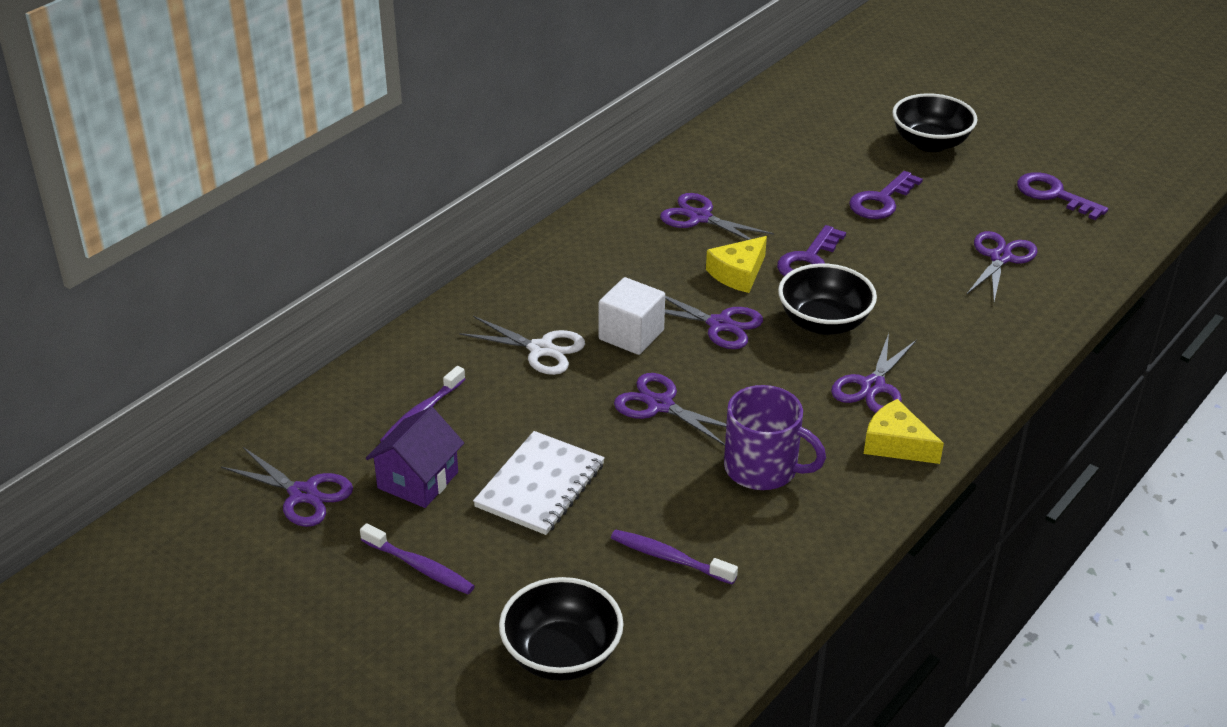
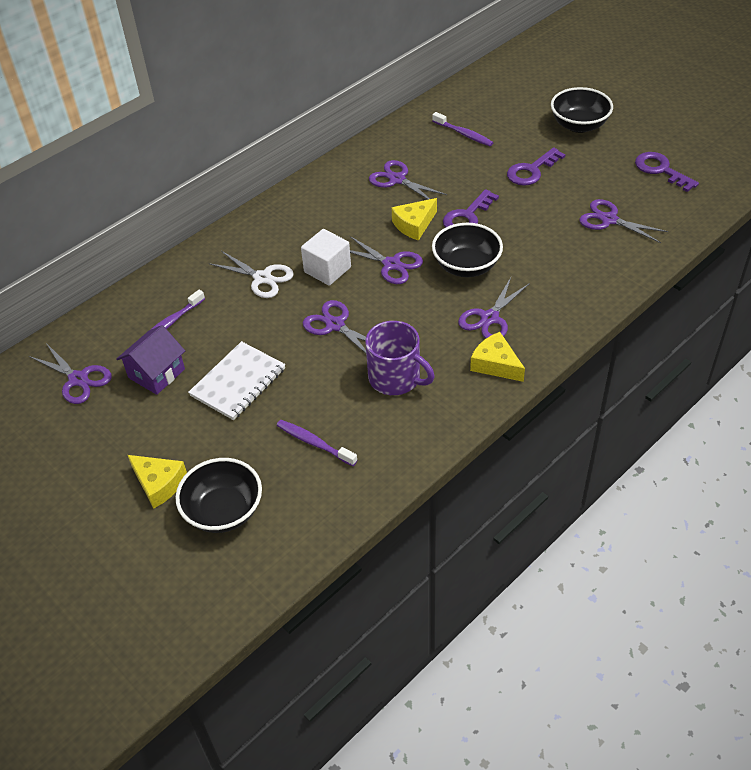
camera: 10 degrees right, 10 degrees up
(420, 567) = (143, 439): purple toothbrush -> purple toothbrush (464, 134)
(457, 625) = (159, 484): none -> yellow cheese
(1001, 257) = (608, 219): purple scissors -> purple scissors turned 90 degrees counterclockwise

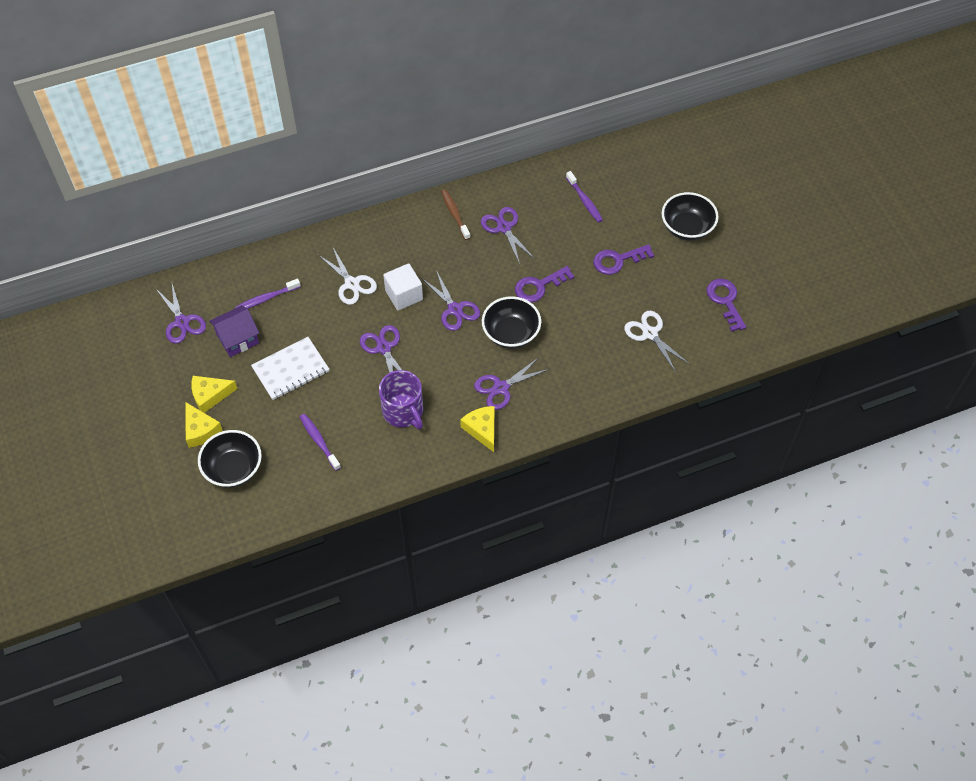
camera: 20 degrees right, 10 degrees up
(338, 184) = (454, 214): none -> brown toothbrush
(414, 225) = (493, 278): yellow cheese -> yellow cheese (210, 395)
(608, 219) = (650, 333): purple scissors -> white scissors

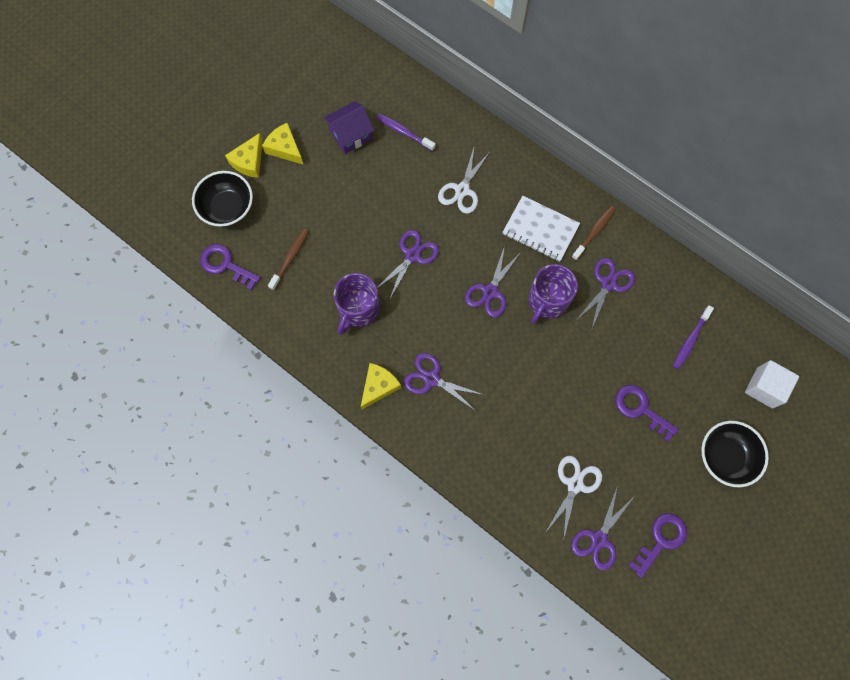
camera: 60 degrees right, 15 degrees up
(182, 322) = (341, 84): purple scissors -> purple scissors (598, 539)
(237, 339) = (351, 135): purple house -> purple house turned 60 degrees counterclockwise
(291, 370) = (346, 194): white notebook -> white notebook (540, 230)
(319, 441) = (290, 258): purple toothbrush -> brown toothbrush
(404, 295) = (478, 240): white cube -> white cube (764, 387)
(490, 274) = (547, 300): none -> purple mug
(511, 333) = (495, 355): black bowl -> none
(539, 286) = (562, 352): purple key -> purple key (225, 265)

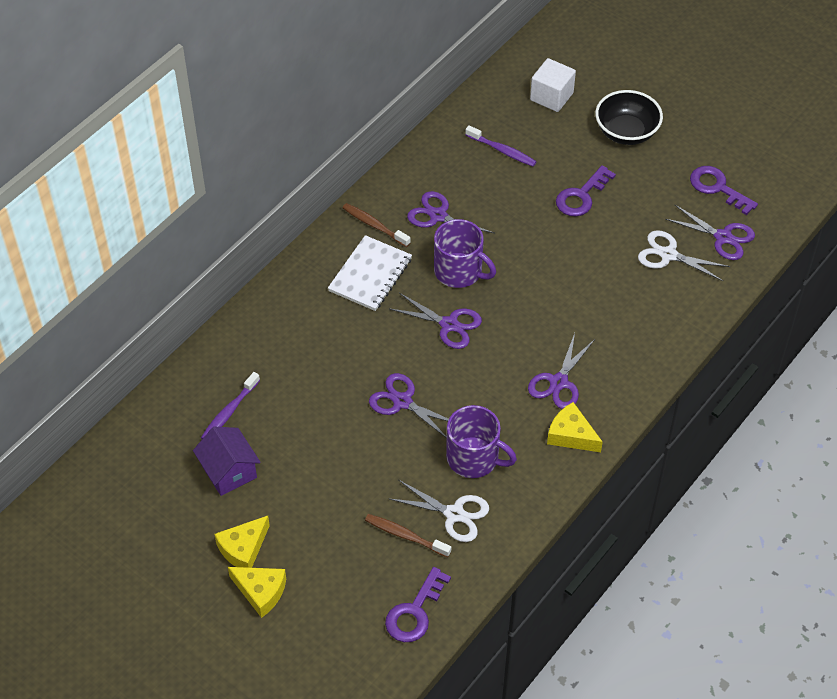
camera: 90 degrees left, 20 degrees down
(228, 208) = (331, 614): black bowl -> none
(462, 190) = (315, 351): white scissors -> white scissors (454, 514)

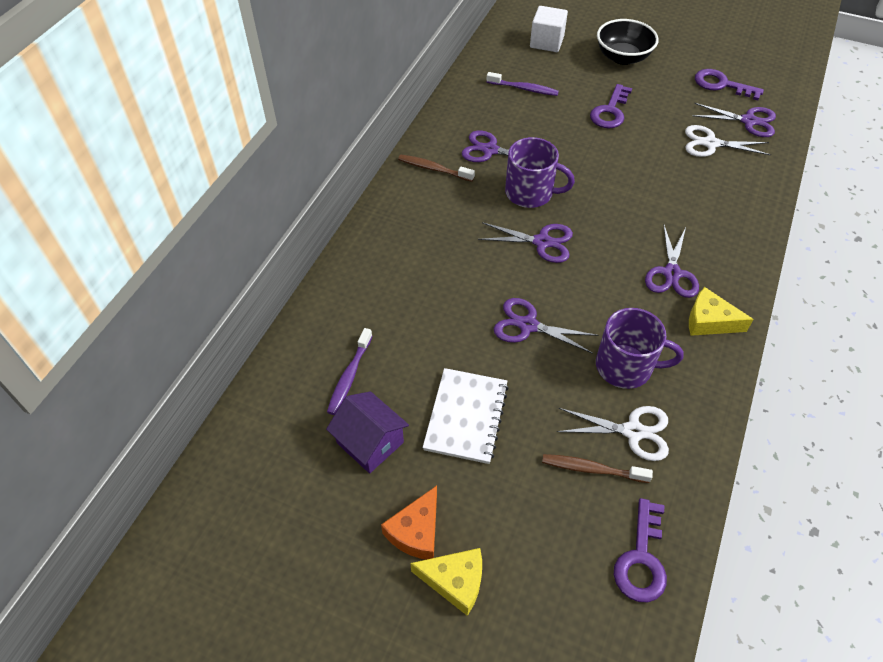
camera: 15 degrees left, 0 degrees up
(243, 548) = (416, 531): yellow cheese -> orange cheese
(370, 275) = (447, 212): white notebook -> white notebook (466, 417)

